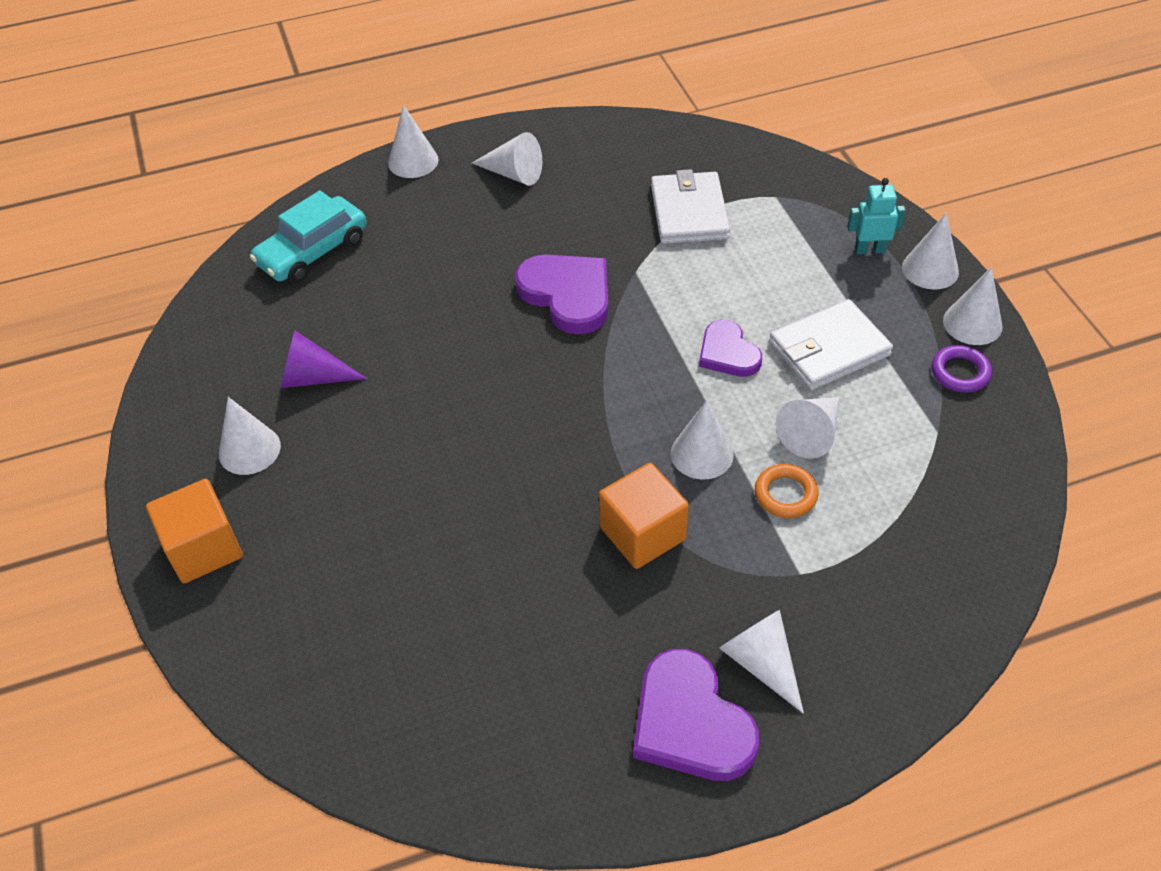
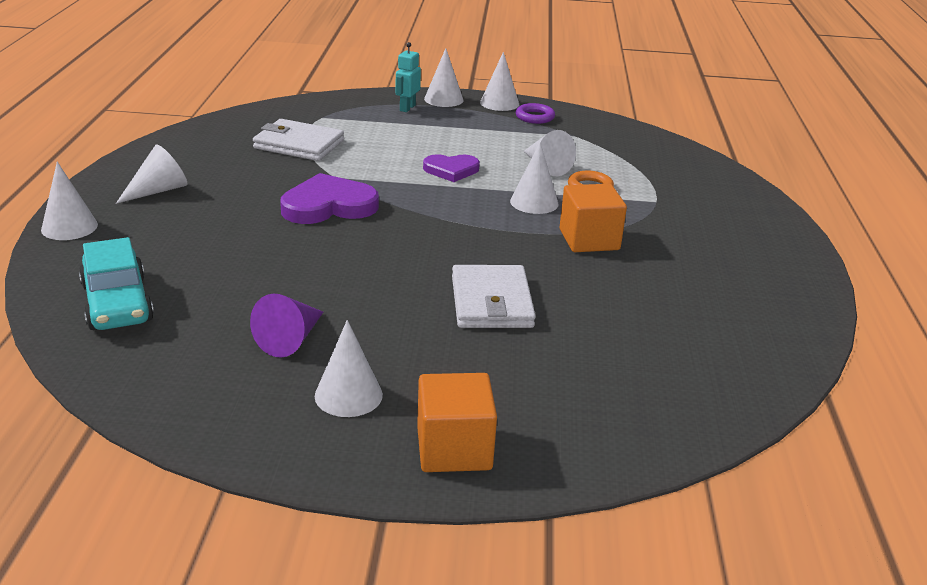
camera: 70 degrees left, 20 degrees down
(690, 722) = (755, 265): purple heart -> none
(761, 663) = (718, 231): white cone -> none
(829, 349) = (480, 142): white wallet -> white wallet (491, 302)

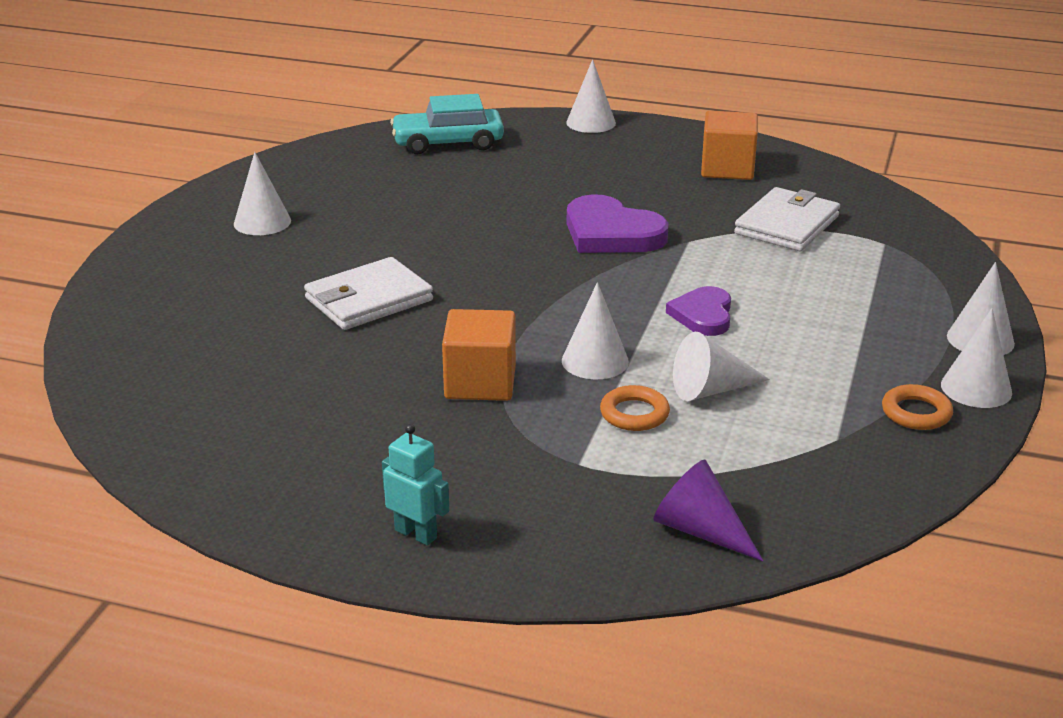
camera: 105 degrees right, 0 degrees up
(158, 190) = (663, 154): white cone -> none
(291, 339) = (356, 204): purple cone -> purple cone (700, 530)
(328, 206) = (611, 233): purple heart -> purple heart turned 135 degrees clockwise
(407, 108) = (933, 306): turquoise robot -> turquoise robot (416, 534)
(454, 449) = (165, 256): orange cube -> orange cube (727, 168)
(491, 302) = (368, 299): white wallet -> white wallet turned 45 degrees counterclockwise
(535, 117) = (916, 413): purple ring -> orange ring

